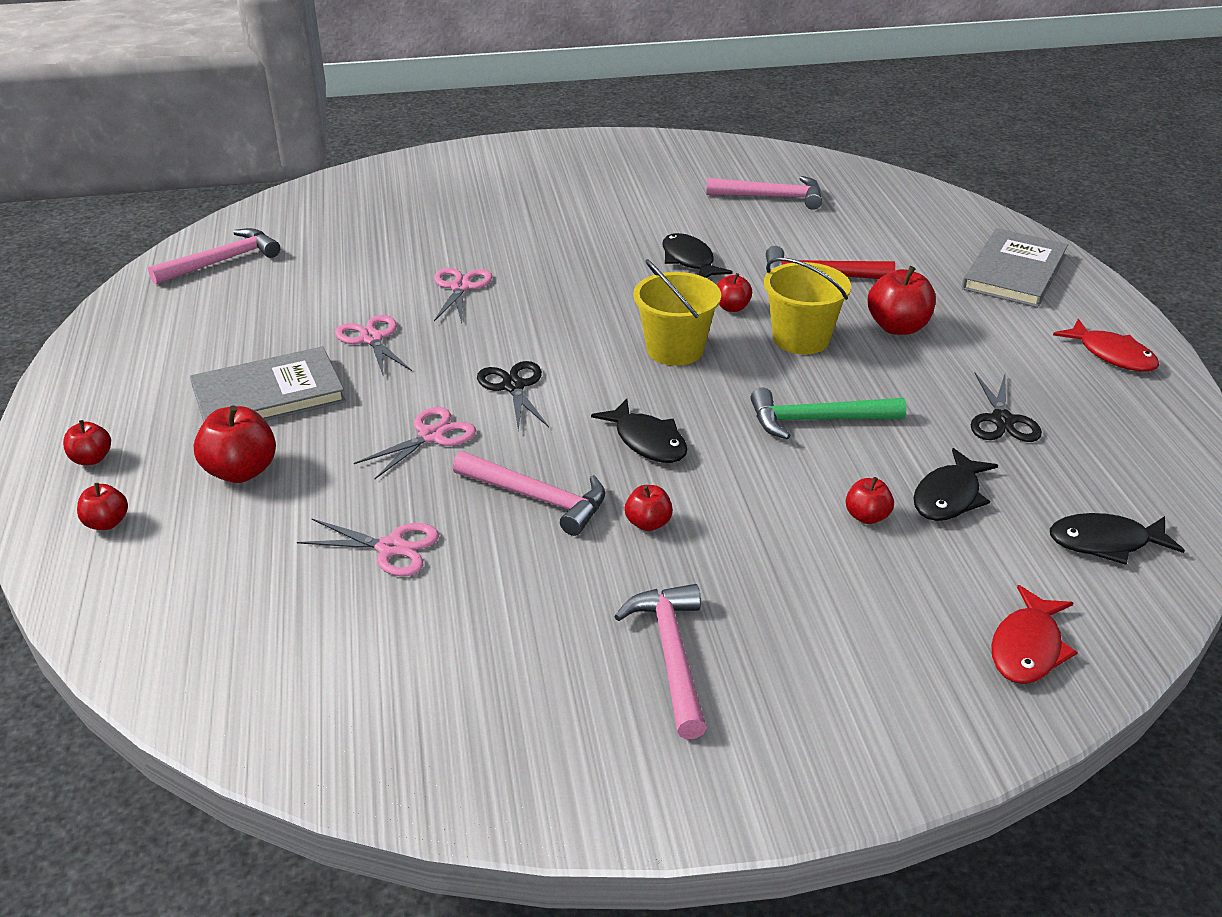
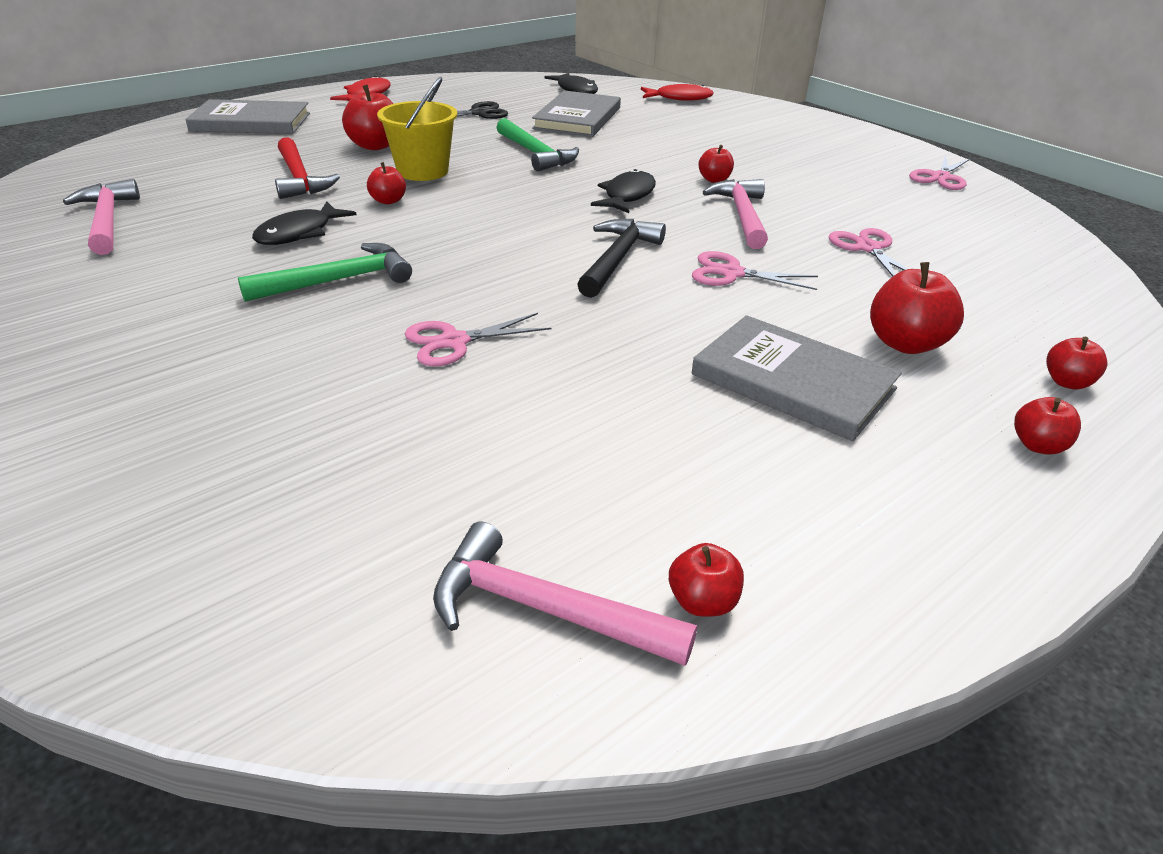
camera: 120 degrees left, 0 degrees up
(372, 339) = (621, 359): pink scissors -> pink scissors (940, 177)
(513, 386) = (617, 259): black scissors -> black hammer
(590, 263) = (338, 280): none -> green hammer
(671, 655) = (808, 157): pink hammer -> none
(675, 350) = (485, 209): yellow bucket -> none
(867, 517) = (624, 132): red apple -> red apple (702, 602)
(949, 496) = (577, 118): black fish -> grey book

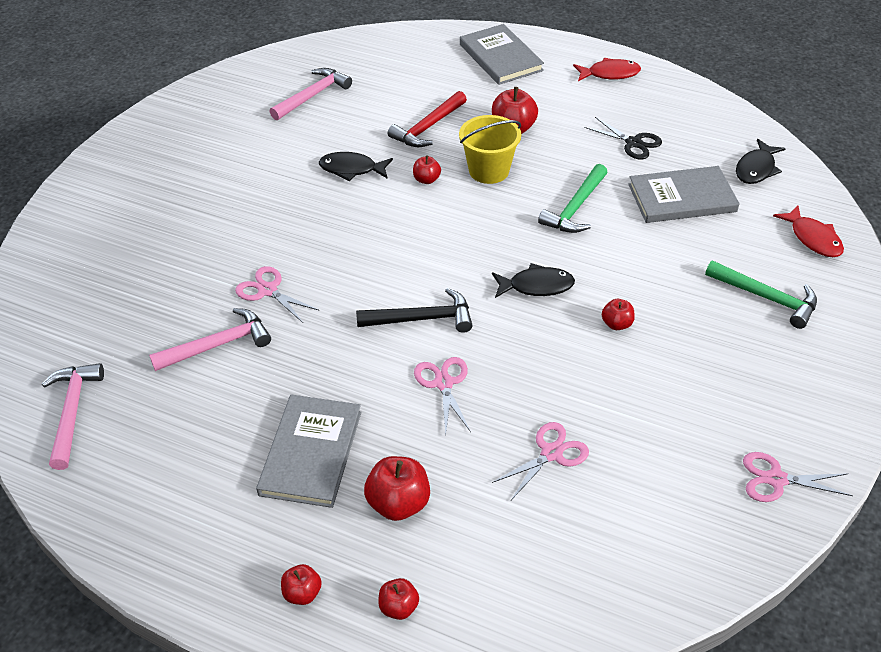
camera: 65 degrees right, 10 degrees up
(338, 280) = (305, 214): green hammer -> green hammer (766, 298)
(702, 602) = (97, 464): red apple -> none
(742, 215) = (554, 361): pink hammer -> pink hammer (218, 344)

